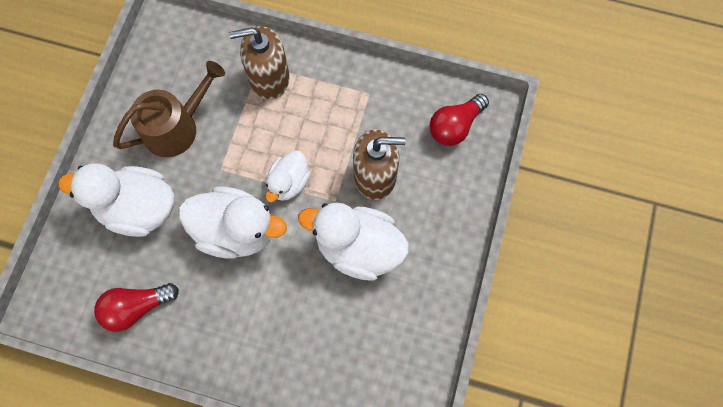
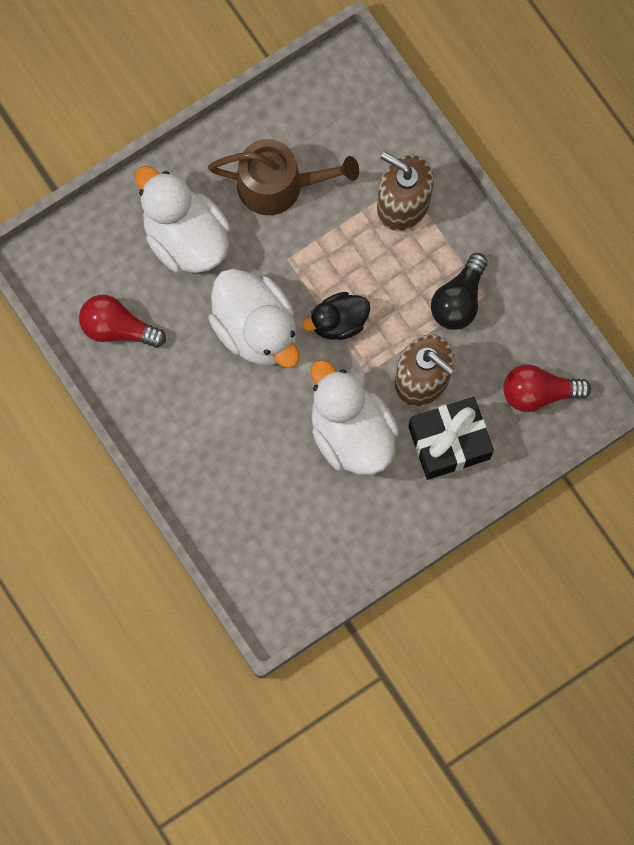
camera: 40 degrees right, 5 degrees up
(289, 183) = (338, 322): white duck -> black duck
(355, 109) = (458, 300): none -> black light bulb
(427, 202) = (449, 442): none -> black gift

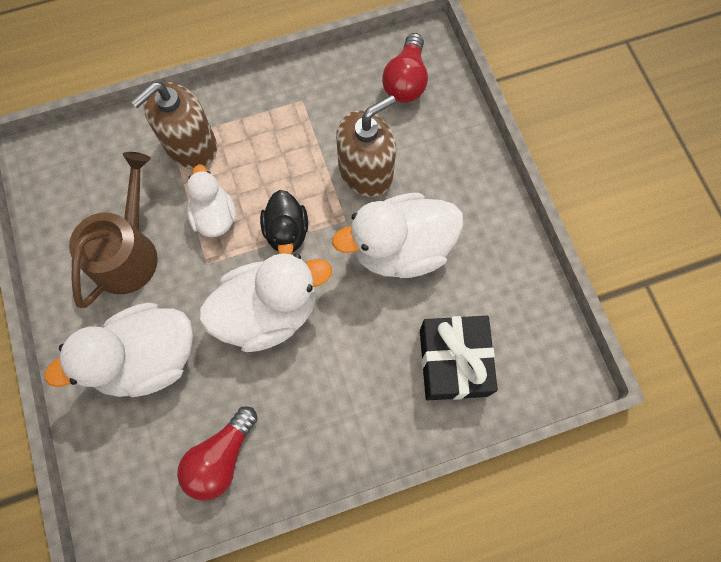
camera: 75 degrees left, 5 degrees down
(336, 251) = (215, 216): none -> white duck
(449, 442) = (433, 165): black gift -> black gift (453, 362)
(458, 300) = (299, 123): black light bulb -> none

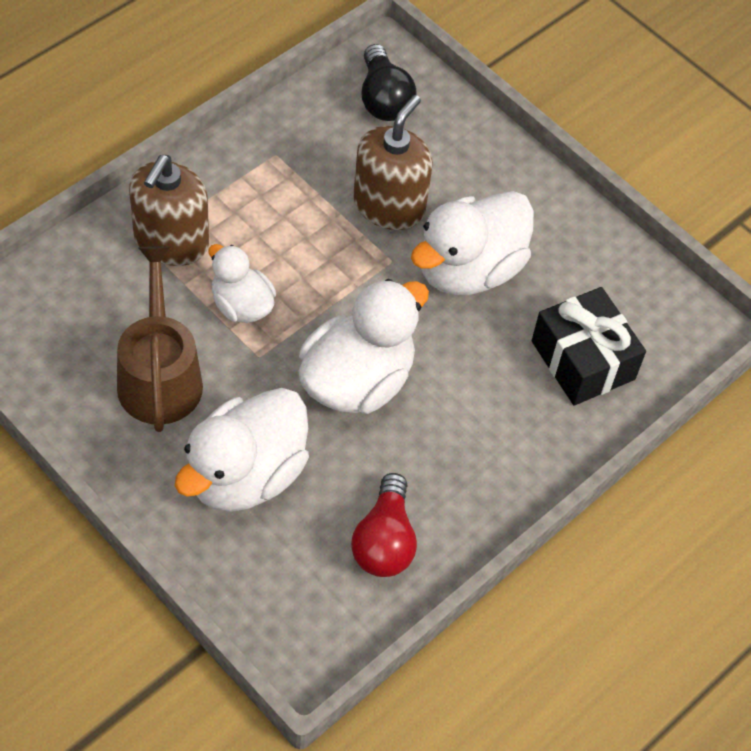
camera: 30 degrees left, 15 degrees down
(287, 232) = (333, 294): black duck -> none
(406, 80) = (383, 99): red light bulb -> black light bulb

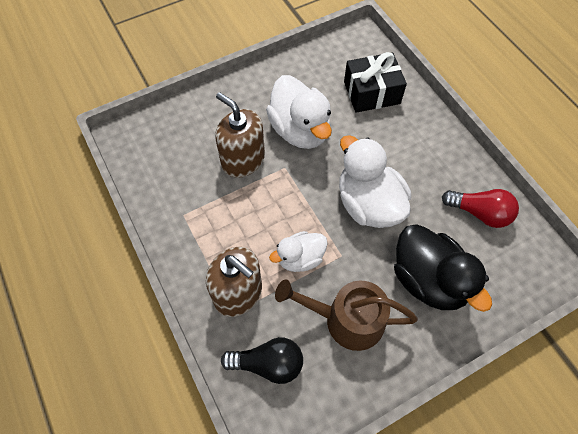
camera: 70 degrees left, 5 degrees up
(245, 475) = (428, 280): white duck -> black duck
(383, 99) = (158, 145): black light bulb -> black light bulb (268, 364)

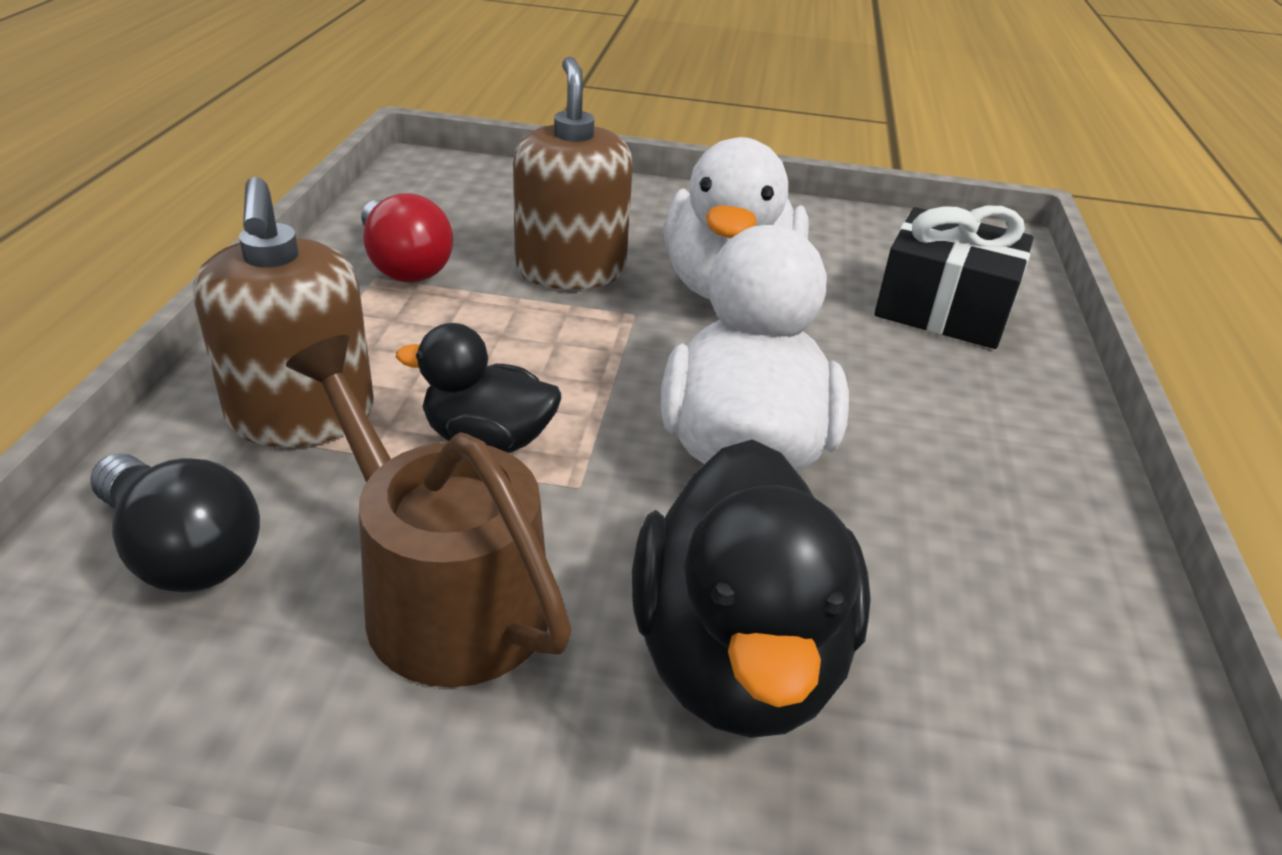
camera: 35 degrees right, 25 degrees down
(300, 258) = (488, 439): white duck -> black duck
(479, 213) = (1032, 619): red light bulb -> red light bulb (403, 265)

